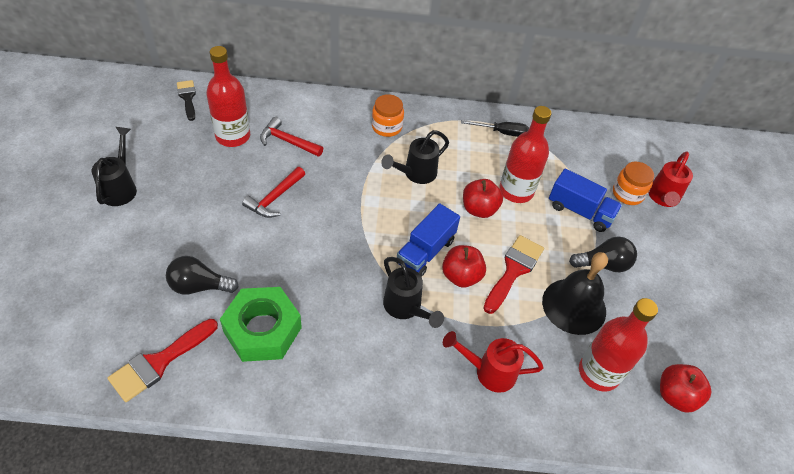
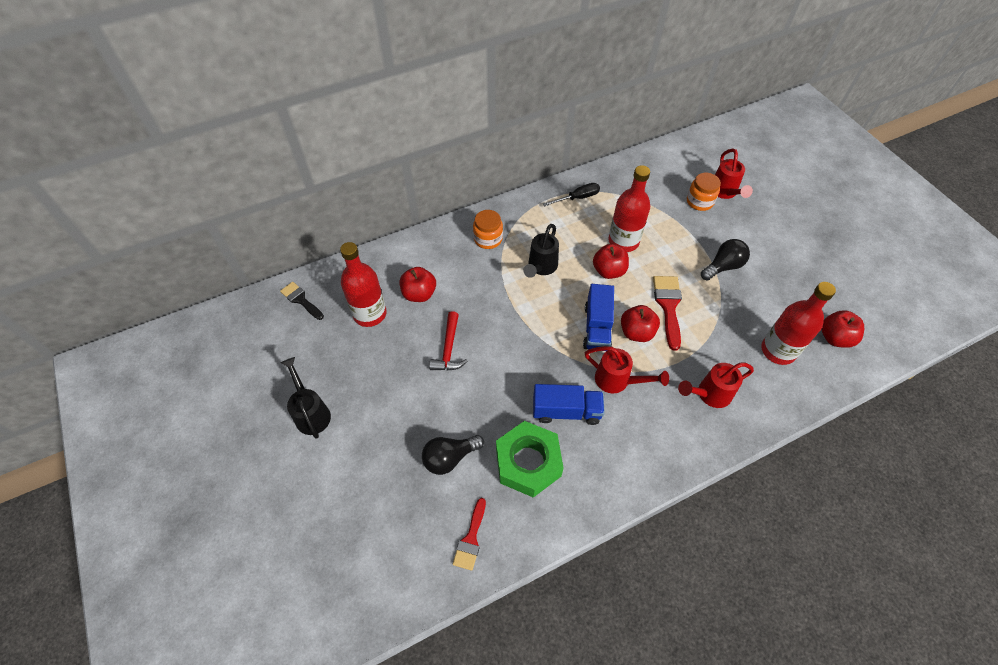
camera: 25 degrees left, 5 degrees up
(159, 362) = (471, 539): red brush -> red brush, size x0.66
(287, 141) = (419, 294): red hammer -> red apple
(406, 308) = (617, 381): black watering can -> red watering can
(574, 306) = (727, 310): black bell -> none
(580, 211) = (678, 233): blue truck -> blue truck (566, 411)

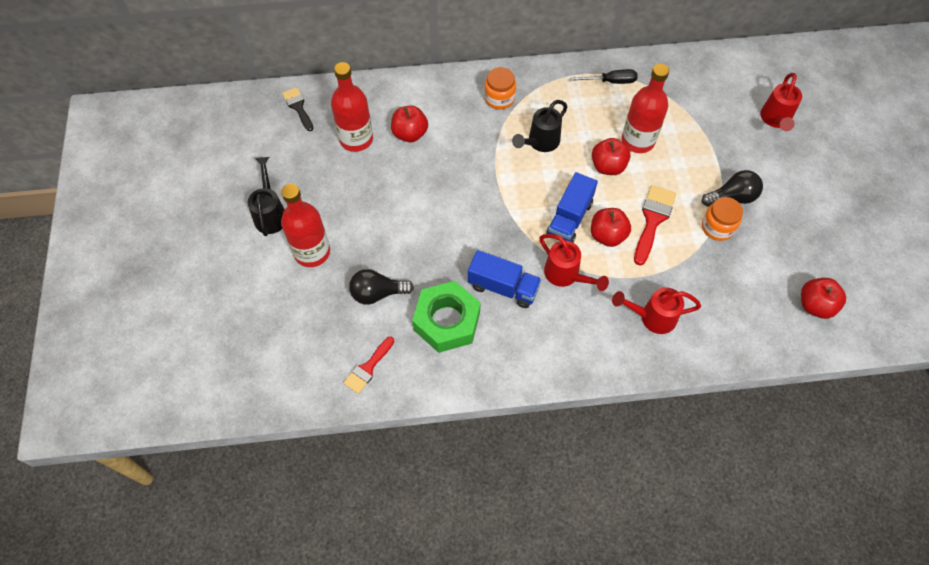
camera: 20 degrees right, 5 degrees up
(449, 349) = (417, 195): red hammer -> none
(699, 201) = (742, 122): orange jar -> orange jar (717, 227)
(778, 350) = (746, 299): red bottle -> red bottle (312, 252)

